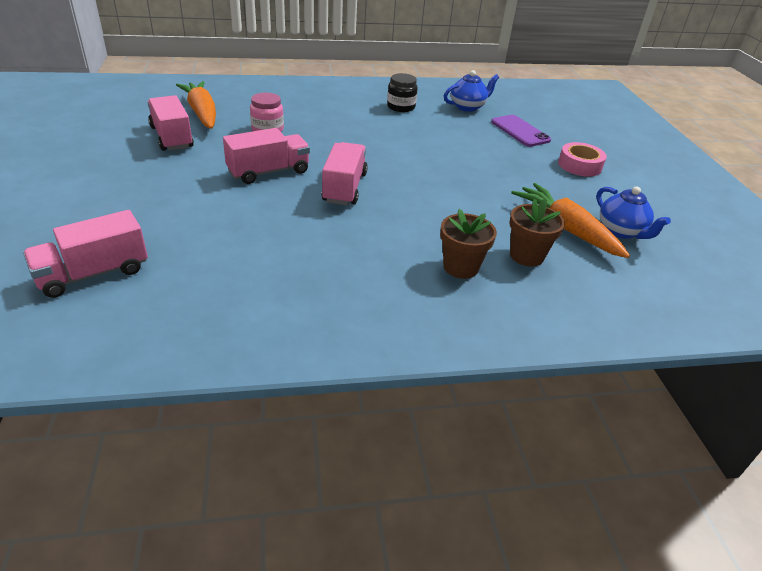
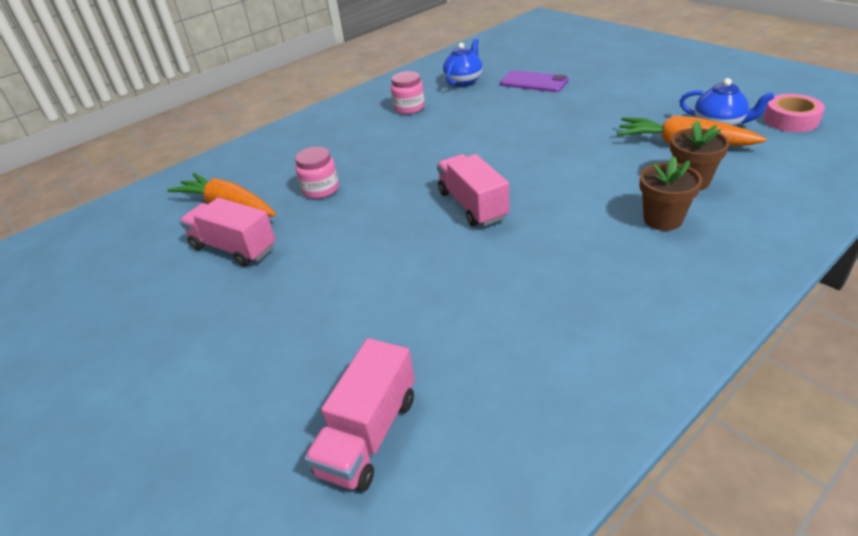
camera: 25 degrees left, 0 degrees up
(268, 172) = (383, 228): pink truck -> none
(401, 107) = (409, 108): black jar -> pink jar
(579, 165) = (616, 88): pink tape -> pink tape (790, 120)

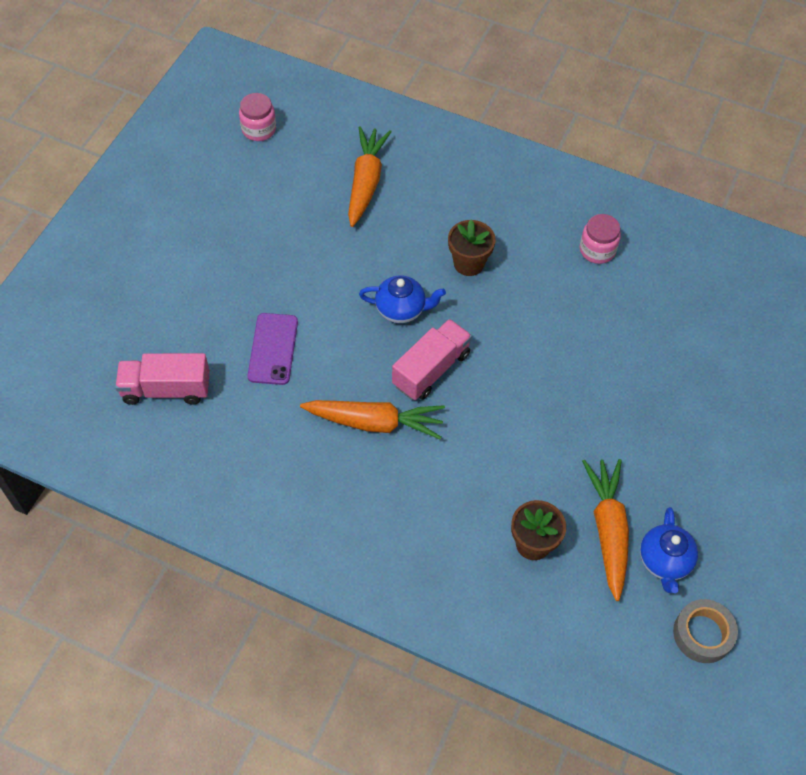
camera: 60 degrees right, 20 degrees up
(234, 248) = (314, 217): pink truck -> none
(320, 189) = (415, 239): pink jar -> pink jar (259, 129)
(464, 81) = (683, 281): blue teapot -> blue teapot (401, 309)
(517, 251) = (375, 423): none -> orange carrot
(533, 82) = (708, 354): purple phone -> purple phone (273, 349)
(662, 219) = (459, 526): brown flower pot -> brown flower pot (468, 263)
(790, 120) = (702, 634): pink tape -> grey tape

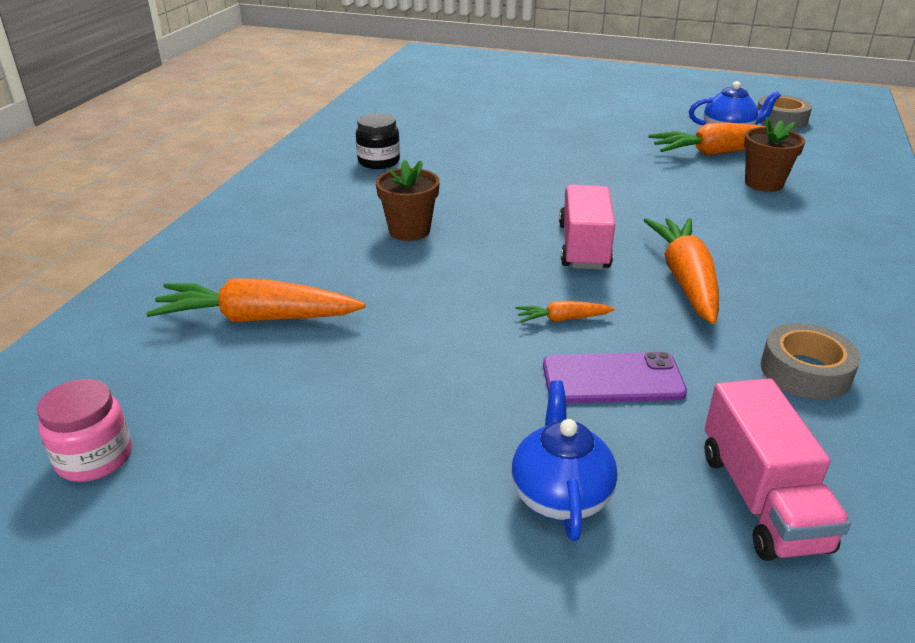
camera: 95 degrees left, 25 degrees down
(259, 454) = (805, 371): none -> grey tape
(338, 336) = (562, 319): none -> orange carrot
(401, 309) = (497, 272): blue teapot -> blue teapot (560, 495)
(431, 369) = (583, 247): pink truck -> pink truck turned 60 degrees clockwise
(597, 250) = (379, 162): pink jar -> black jar

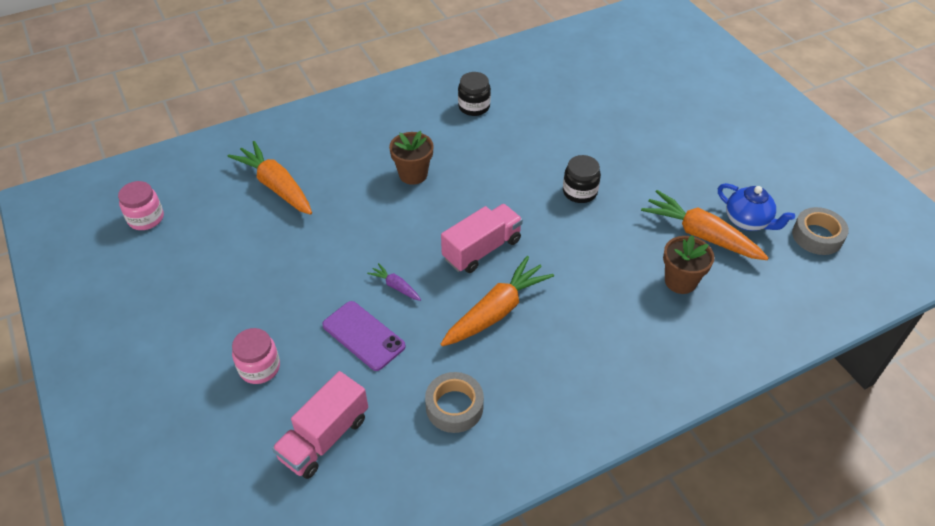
camera: 45 degrees right, 15 degrees up
(560, 495) = (259, 367): blue teapot -> pink jar
(562, 319) = (396, 286): orange carrot -> purple carrot
(583, 171) = (580, 192): none -> black jar

